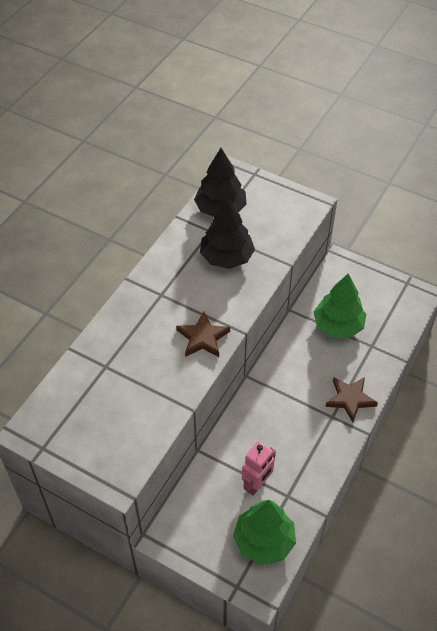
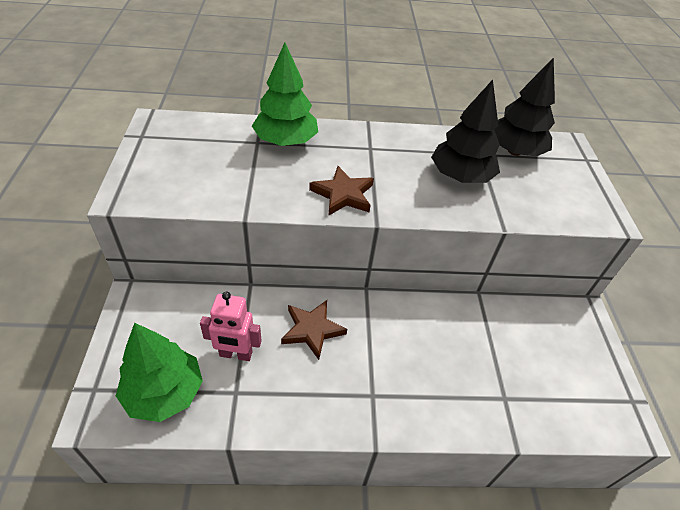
camera: 55 degrees right, 5 degrees down
(338, 325) = (501, 348): green tree -> green tree (286, 141)
(350, 399) = (410, 405): brown star -> brown star (312, 330)

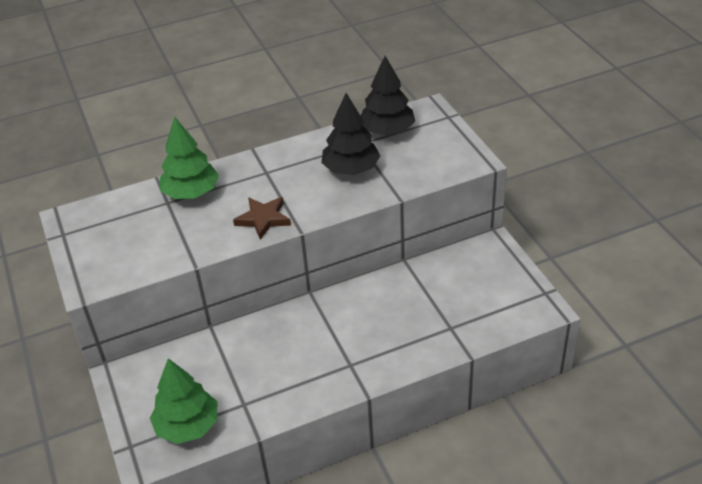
camera: 15 degrees left, 5 degrees down
(236, 354) = (228, 379): pink robot -> none
(312, 330) = (281, 339): brown star -> none

